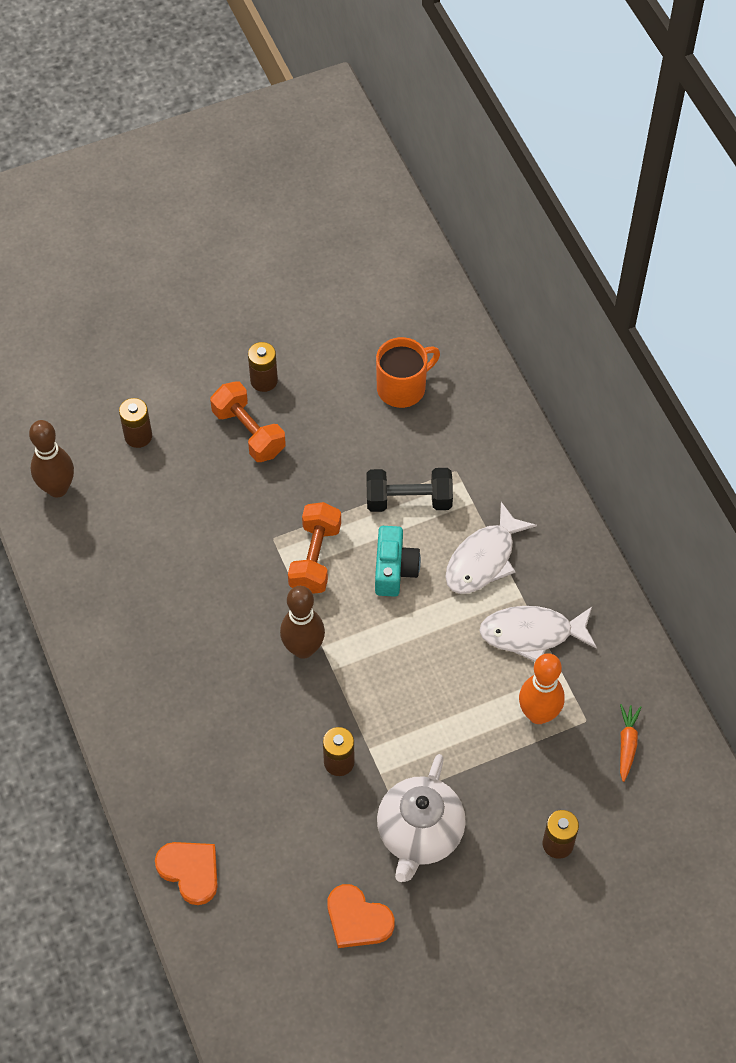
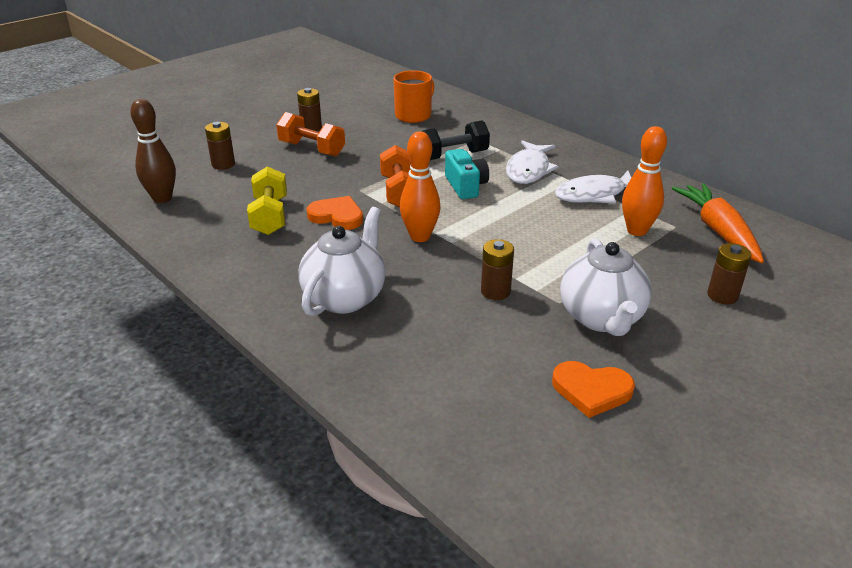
camera: 20 degrees left, 25 degrees down
(161, 560) = (270, 216): none -> yellow dumbbell
(190, 871) = (397, 399): orange heart -> orange heart (337, 216)
(193, 722) = (345, 297): none -> white teapot
(303, 649) = (420, 237): brown bowling pin -> orange bowling pin
(627, 744) = (718, 231): orange carrot -> orange carrot, size x2.02

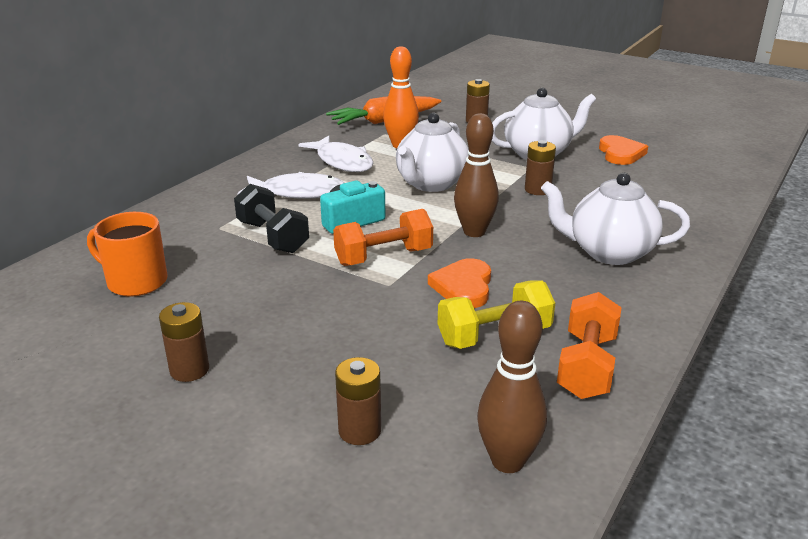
camera: 105 degrees left, 5 degrees down
(312, 149) = (275, 349): orange dumbbell -> orange dumbbell (586, 366)
(420, 237) = (474, 232): orange bowling pin -> brown bowling pin
(529, 232) = (431, 184): none -> white teapot

